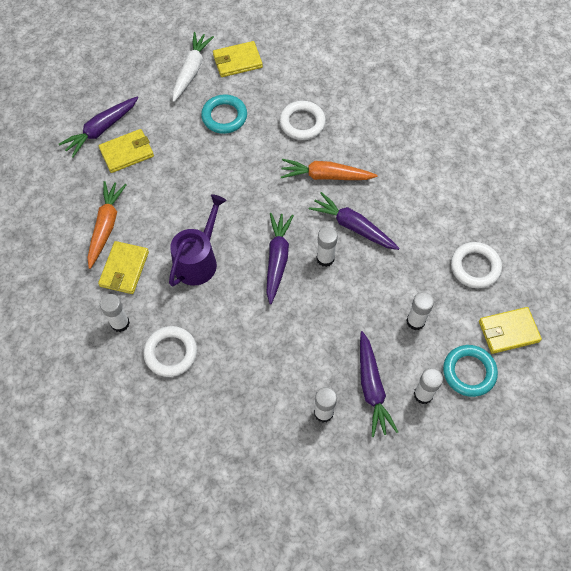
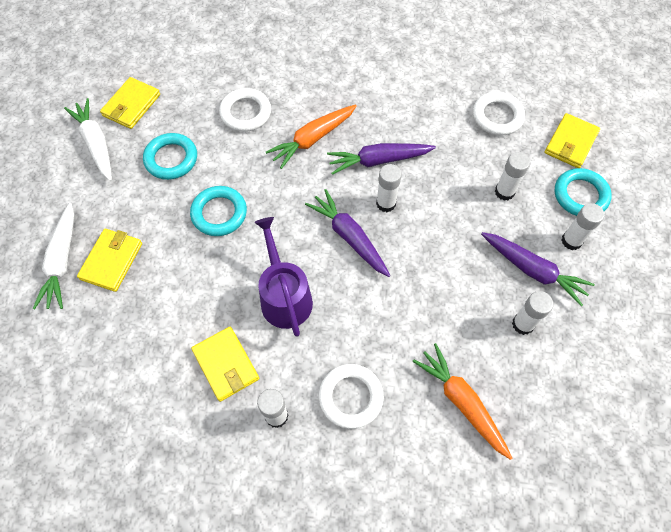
camera: 45 degrees left, 0 degrees up
(101, 130) = (62, 262): purple carrot -> white carrot
(106, 226) = (165, 342): orange carrot -> orange carrot (461, 402)
(216, 175) = (219, 213): none -> turquoise ring

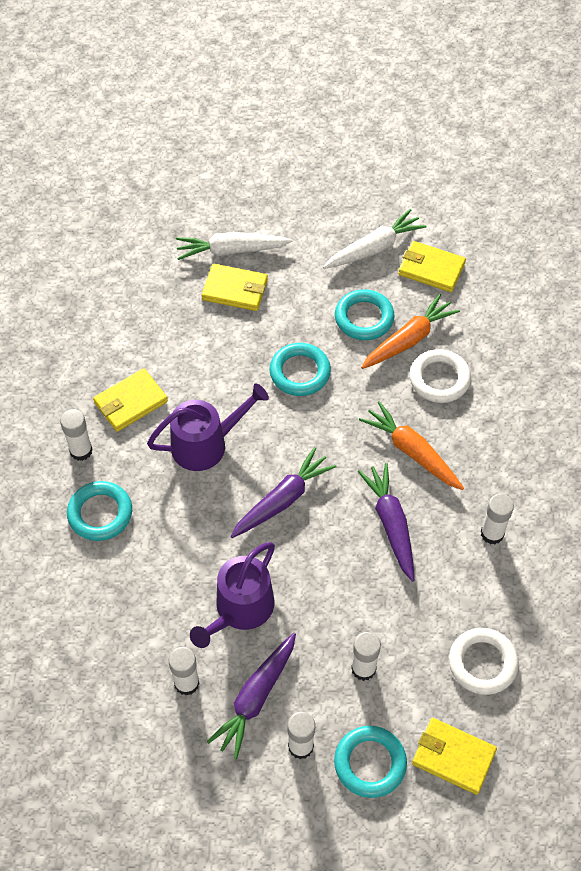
camera: 85 degrees right, 5 degrees down
(350, 397) = (100, 513): white ring -> turquoise ring
(386, 203) = (331, 535): white glue stick -> white glue stick (492, 534)
(453, 277) = (240, 609): none -> purple watering can
(461, 402) = (96, 618): orange carrot -> orange carrot (409, 339)

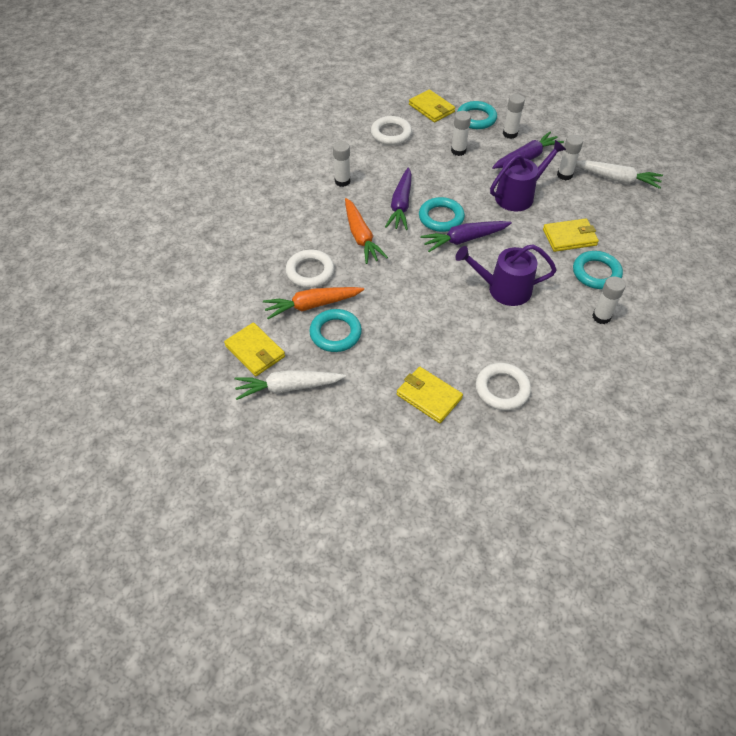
camera: 155 degrees left, 5 degrees down
(130, 402) = (552, 337): yellow wallet -> yellow wallet (569, 237)
(165, 324) = (502, 389): none -> white ring
(231, 250) = (415, 435): white carrot -> white carrot (617, 179)
(300, 372) = (409, 312): turquoise ring -> turquoise ring (441, 217)

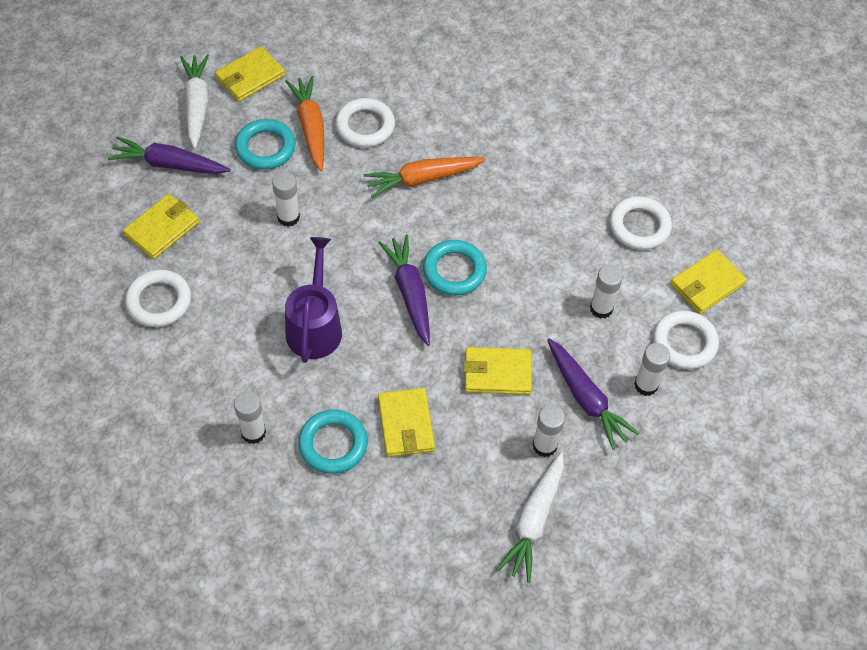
camera: 90 degrees right, 5 degrees up
(342, 181) = (531, 164): white glue stick -> white glue stick (288, 217)
(401, 205) = (481, 226): purple carrot -> purple carrot (169, 164)
(476, 118) = (684, 343): turquoise ring -> white ring
(518, 196) = (497, 373): purple watering can -> yellow wallet

